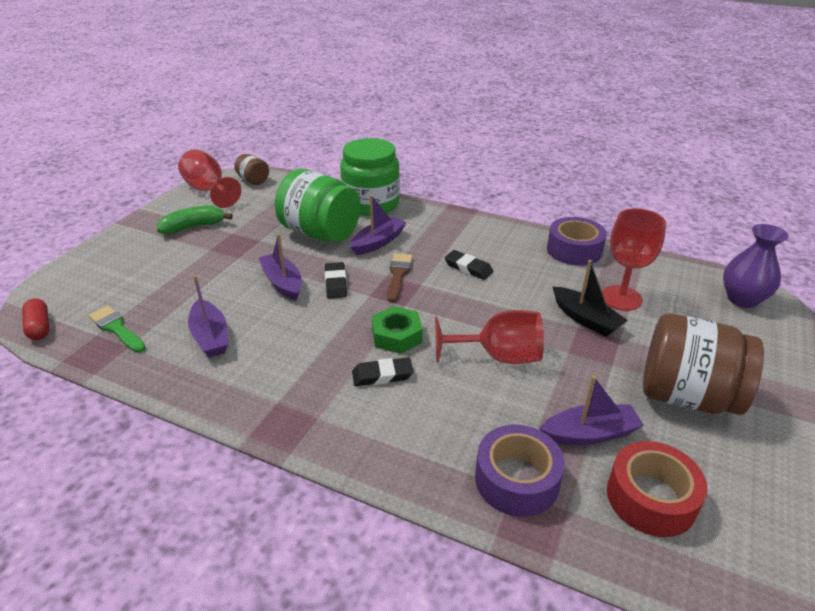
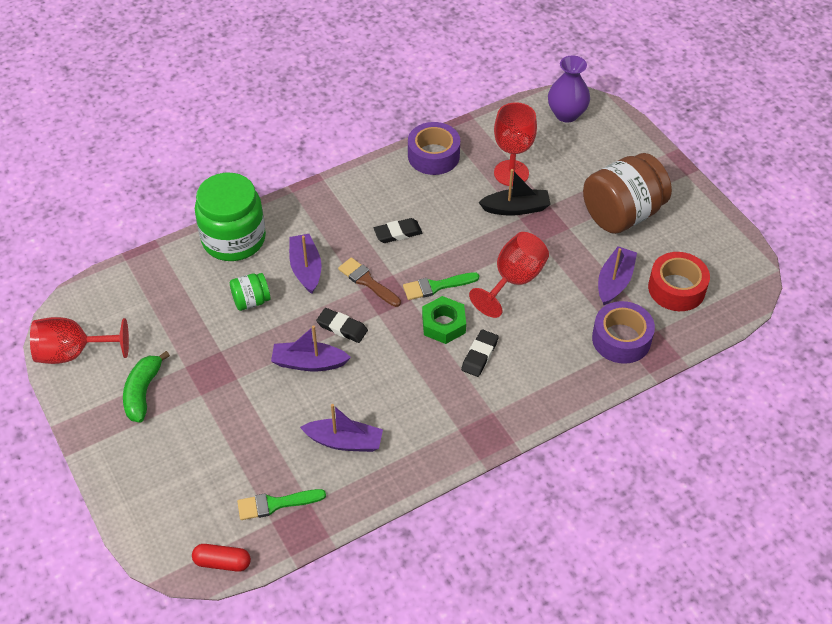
camera: 55 degrees left, 15 degrees up
(253, 180) = (89, 307): brown jar -> none
(320, 233) = (251, 301): green jar -> green jar, size x0.48
(435, 312) = (436, 286): none -> green brush

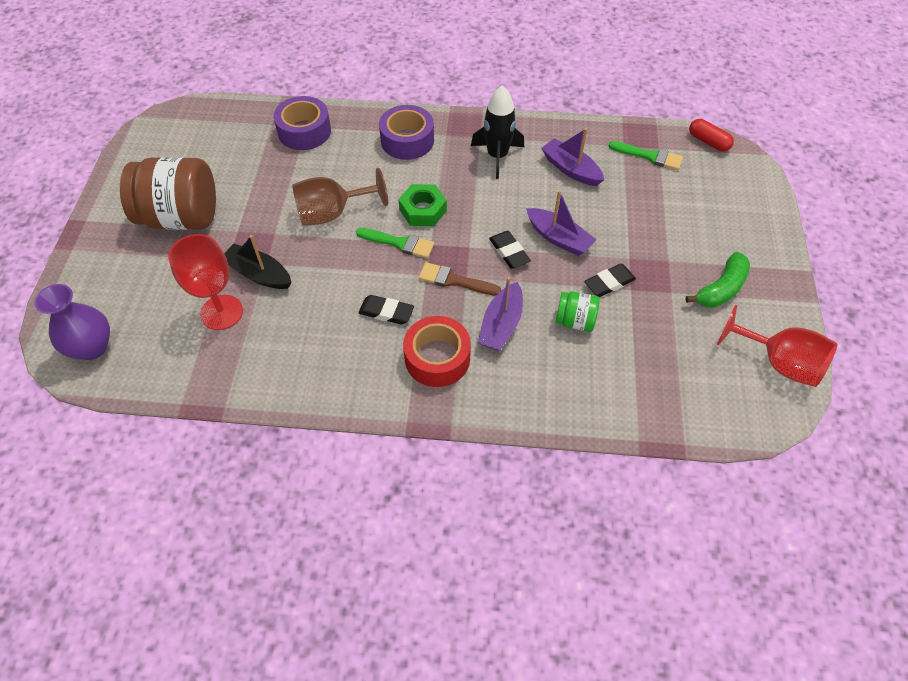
camera: 145 degrees left, 5 degrees up
(234, 239) = (552, 401): green jar -> none
(367, 281) = (454, 280): brown brush -> brown brush turned 120 degrees clockwise
(424, 416) = (497, 156): none -> black rocket
(433, 156) = (270, 379): purple tape -> purple tape (407, 140)
(479, 355) = (417, 174): black eraser -> black eraser (609, 282)
(513, 280) = (332, 213): red goblet -> brown goblet
(614, 281) = (258, 170): purple boat -> none
(676, 288) = (221, 142): red tape -> red tape (437, 358)

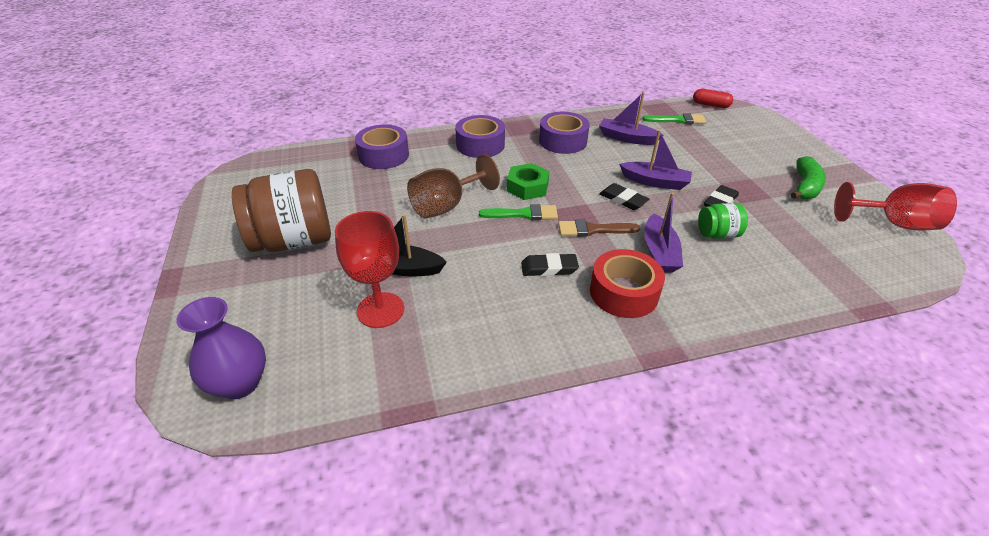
camera: 20 degrees left, 15 degrees down
(497, 156) = (562, 141): black rocket -> purple tape

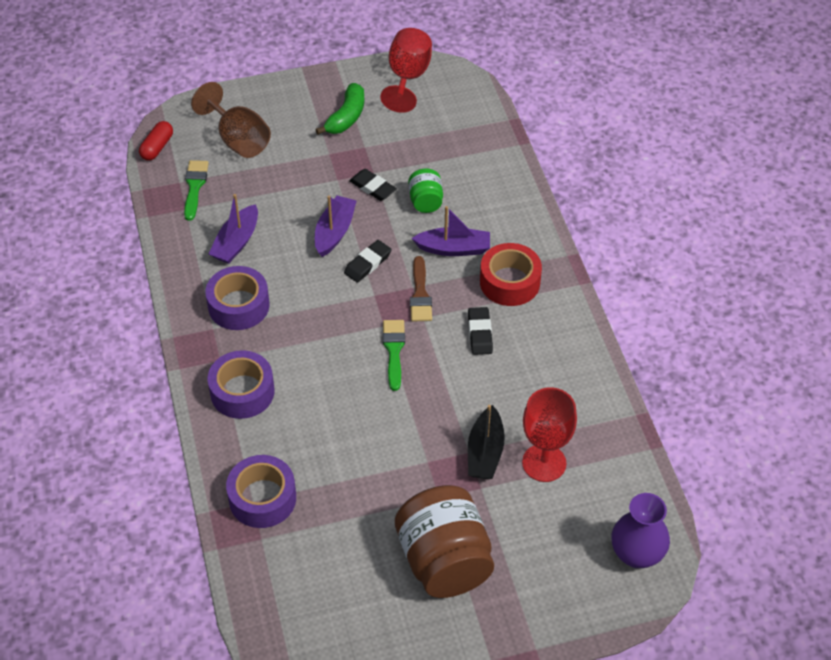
camera: 90 degrees left, 10 degrees up
(446, 206) = (378, 421): brown goblet -> brown goblet (238, 139)
(527, 187) = (341, 345): green nut -> none
(805, 186) = (346, 117): green banana -> green banana turned 90 degrees clockwise

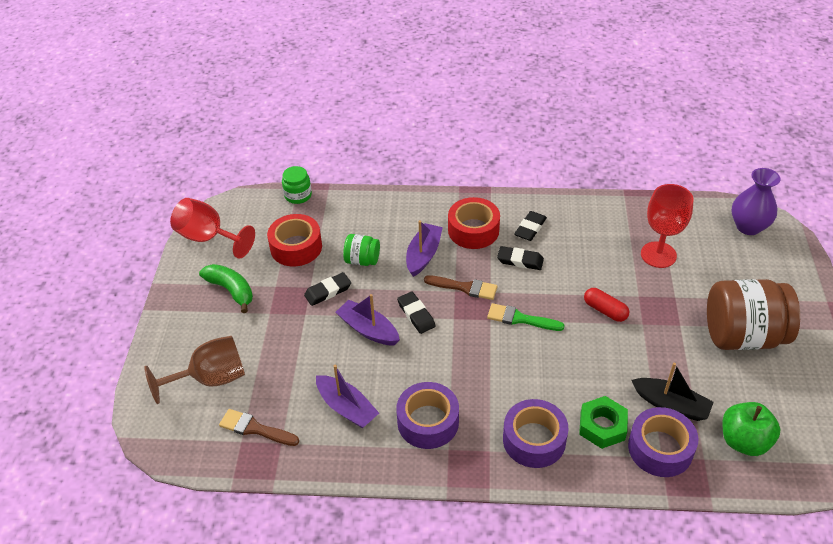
camera: 70 degrees left, 5 degrees down
(157, 147) = (180, 452): red capsule -> red capsule (605, 310)
(194, 187) = (255, 428): green brush -> brown brush
(275, 445) = (602, 426): none -> green nut
(294, 573) = (744, 441): none -> green apple
(422, 145) = (296, 247): none -> red tape
(485, 452) = (641, 286): black boat -> black boat (671, 405)
(498, 123) = (298, 195): none -> green jar
(535, 332) = (530, 228): none -> black eraser

